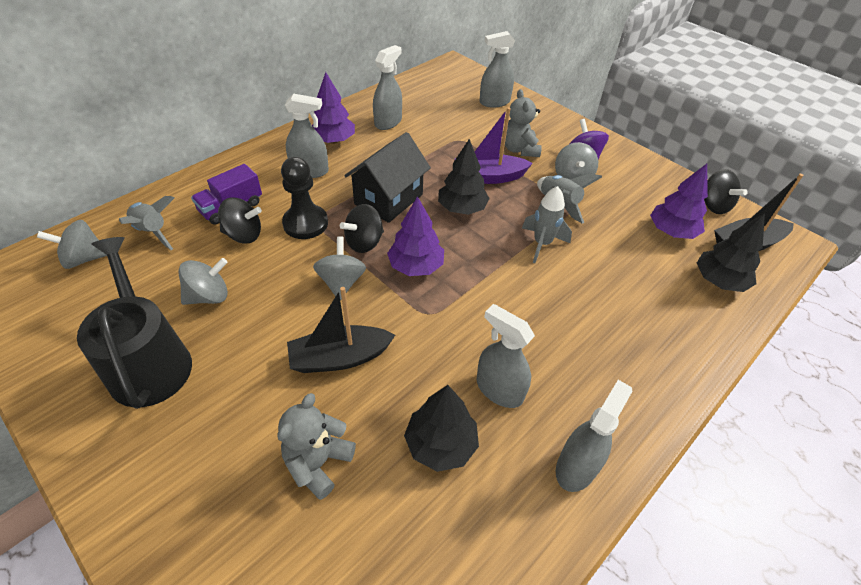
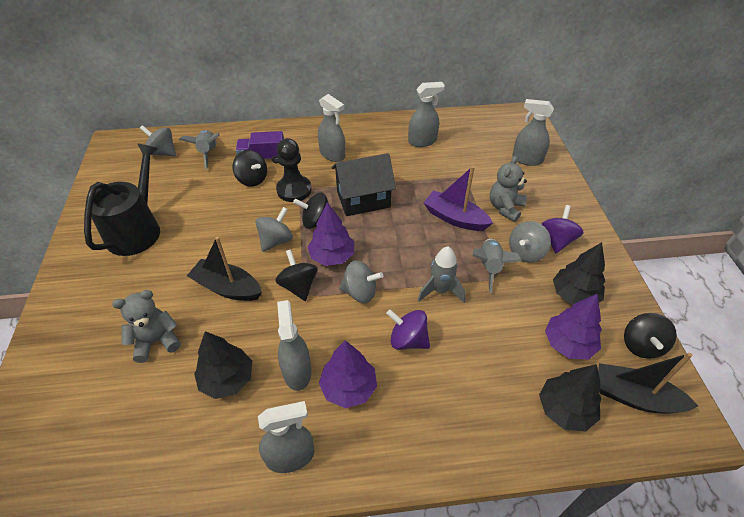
camera: 40 degrees right, 0 degrees up
(209, 296) = (198, 208): grey spinning top -> grey spinning top (360, 292)
(333, 140) = (370, 139): purple tree -> purple tree (348, 387)
(413, 312) = (298, 286): none -> black spinning top
(462, 208) = (408, 232): black tree -> black tree (574, 295)
(561, 300) = (408, 340): none -> purple spinning top

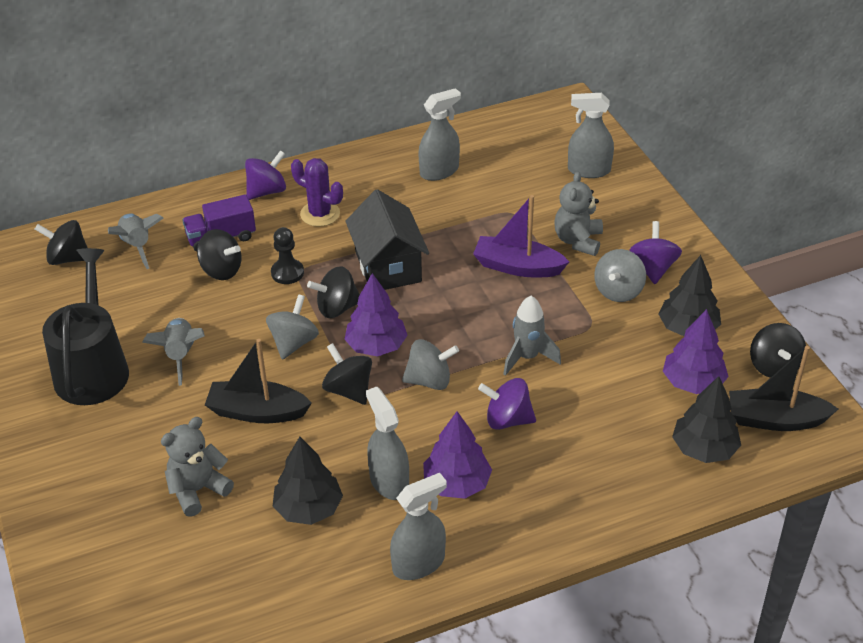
camera: 15 degrees left, 5 degrees down
(163, 152) = (68, 258): grey spinning top -> black spinning top
(294, 190) = (287, 273): black pawn -> black pawn, size x0.66
(305, 133) = (267, 191): none -> purple spinning top
(332, 154) = (320, 214): grey spray bottle -> purple cactus
(363, 199) = (388, 266): black house -> black house turned 75 degrees counterclockwise
(489, 268) = (579, 318): grey rocket -> grey rocket (180, 355)

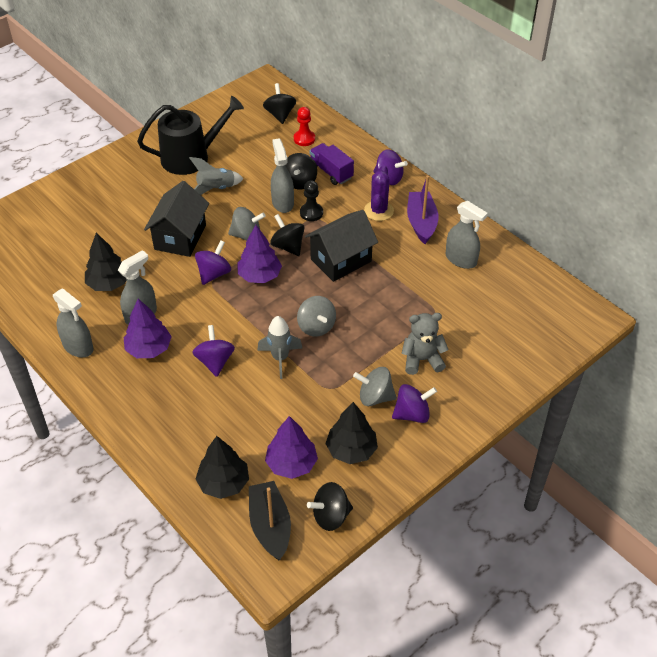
camera: 70 degrees right, 5 degrees up
(137, 246) = (304, 139): grey rocket -> red pawn
(198, 490) = (110, 231): grey teddy bear -> none
(257, 412) = (180, 237): black boat -> black house
(348, 390) = (214, 273): black spinning top -> purple spinning top
(429, 380) = (237, 311): grey spinning top -> grey spinning top (316, 327)
(517, 266) = (374, 330): purple boat -> purple boat (421, 222)
(588, 170) = (514, 348): grey spray bottle -> grey spray bottle (282, 203)

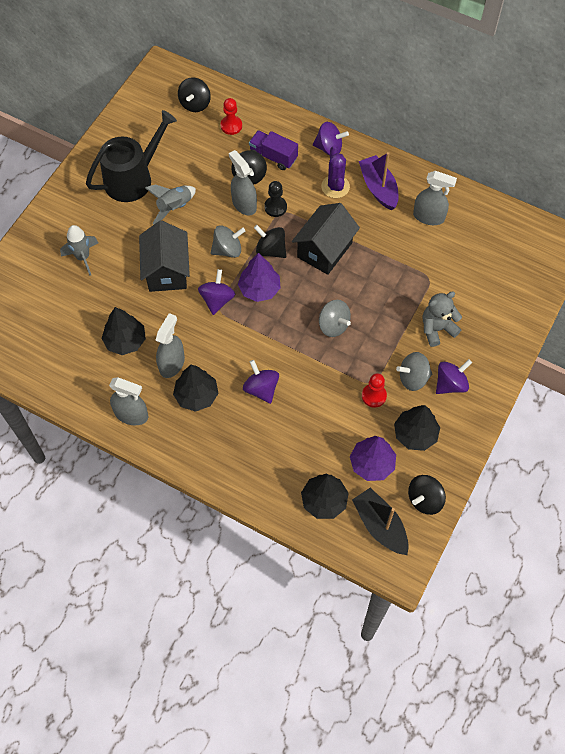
camera: 20 degrees left, 15 degrees up
(149, 349) = (196, 395): purple tree -> black tree
(280, 114) = (195, 104): black spinning top -> black spinning top turned 135 degrees counterclockwise
(280, 358) = (316, 367): grey rocket -> grey rocket (83, 257)
(325, 401) = (374, 396): none -> red pawn

